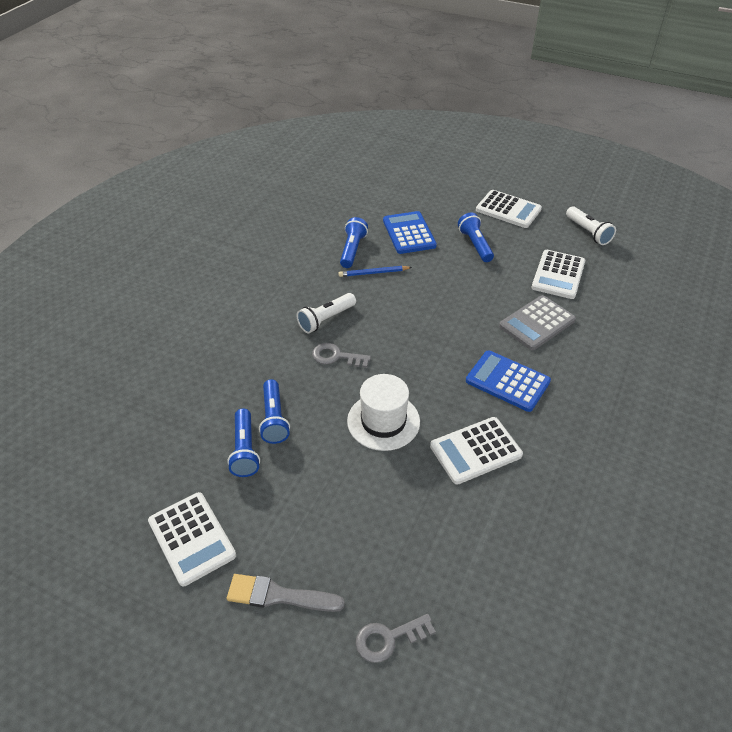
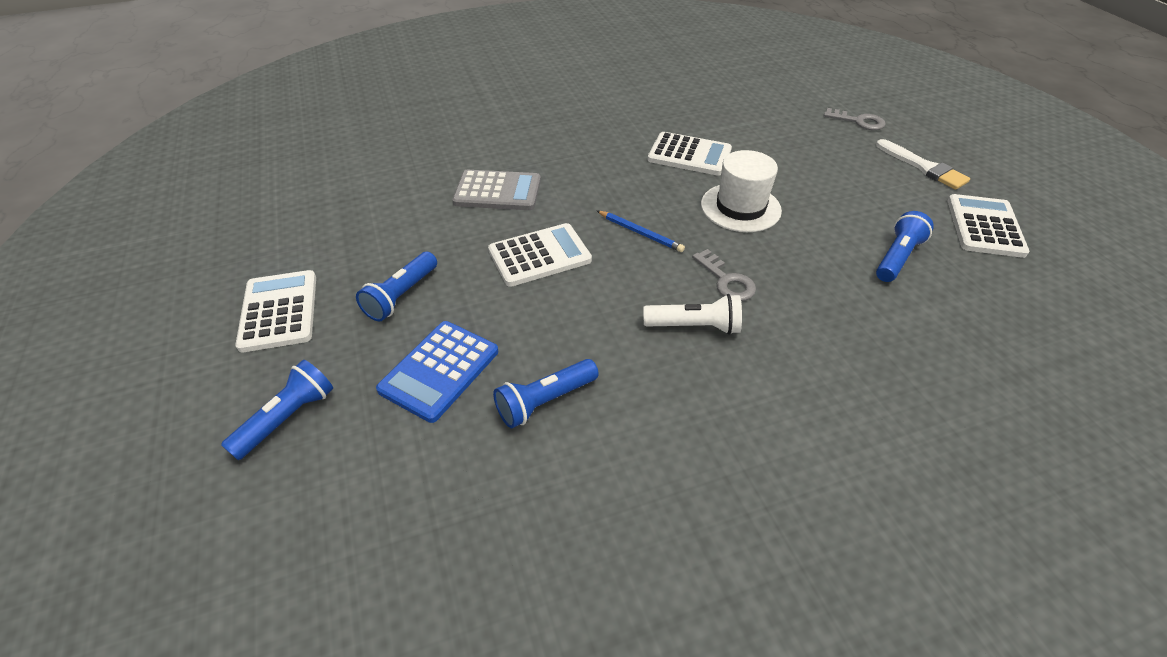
camera: 135 degrees left, 0 degrees up
(274, 419) = (847, 265): blue flashlight -> blue flashlight (287, 418)
(278, 595) = (924, 167): grey brush -> white brush
(373, 273) = (565, 345): blue pencil -> blue pencil (640, 233)
(507, 381) = (597, 173): blue calculator -> none
(558, 275) = (397, 212): white calculator -> white calculator (539, 255)
(588, 232) = (280, 227): white flashlight -> none

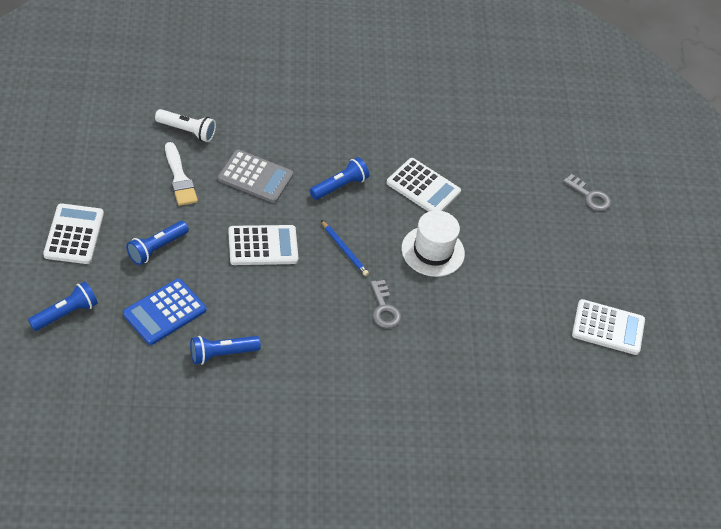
camera: 10 degrees right, 5 degrees up
(694, 326) = (342, 335): white flashlight -> white flashlight (187, 131)
(897, 257) = (520, 331): blue flashlight -> blue flashlight (340, 186)
(924, 167) = (606, 260): white brush -> white brush (179, 178)
(985, 226) = (608, 328): white calculator -> white calculator turned 75 degrees clockwise

